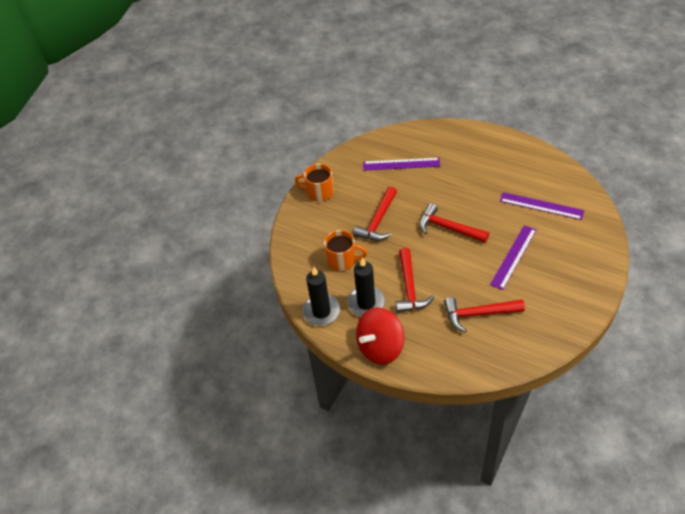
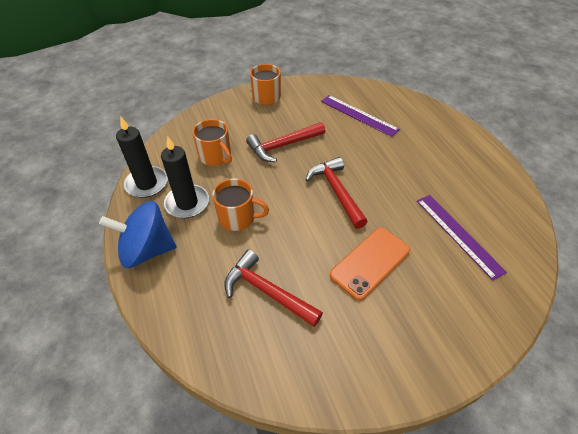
camera: 35 degrees right, 0 degrees up
(380, 347) = (147, 250): red spinning top -> blue spinning top
(409, 288) = (238, 217): red hammer -> orange mug
(513, 256) = (370, 262): purple ruler -> orange phone

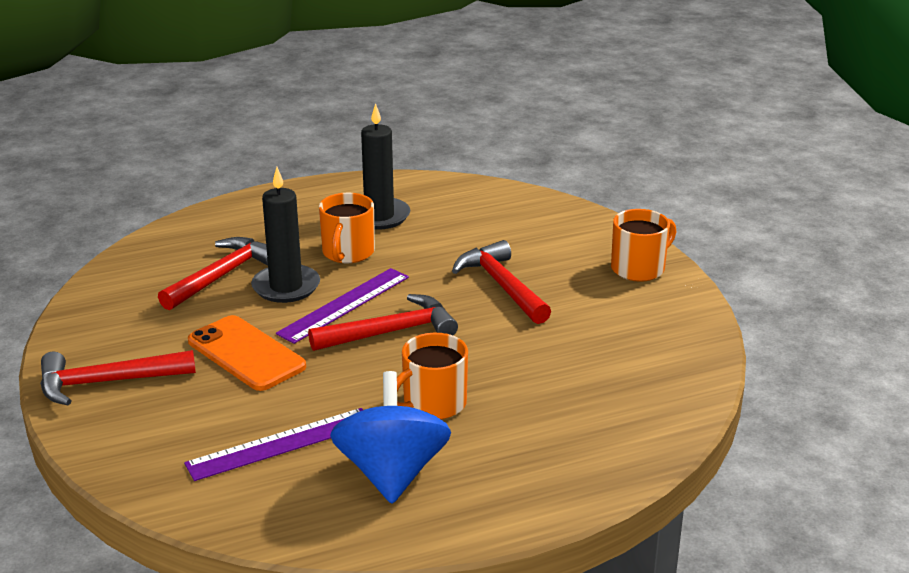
camera: 90 degrees right, 20 degrees down
(147, 184) = (418, 187): black candle -> black candle (286, 287)
(147, 250) = (304, 198): blue spinning top -> blue spinning top (392, 473)
(215, 156) = (475, 231): orange mug -> orange mug (433, 404)
(358, 115) = (598, 366): purple ruler -> purple ruler (344, 305)
(420, 346) = (107, 382): none -> red hammer

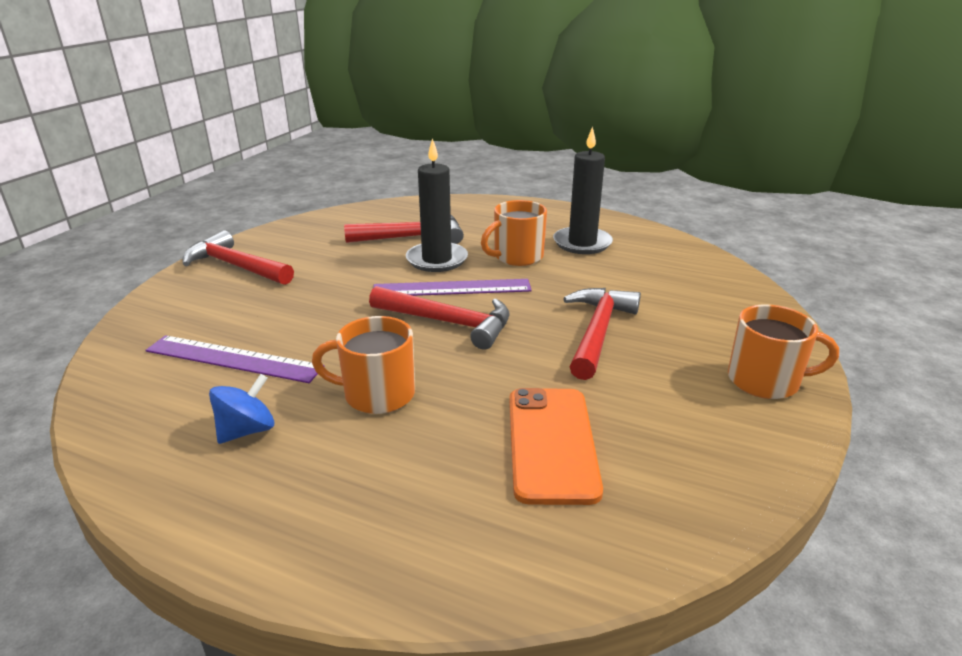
camera: 45 degrees right, 0 degrees up
(246, 354) = (333, 288): orange phone -> orange phone (551, 443)
(392, 473) = (247, 430): blue spinning top -> blue spinning top, size x0.53

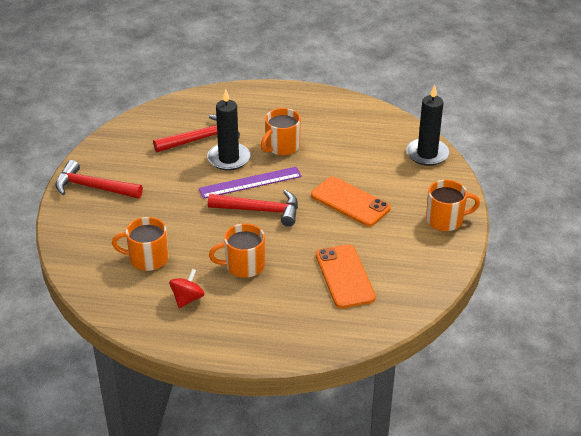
camera: 15 degrees left, 10 degrees up
(233, 359) = (147, 258): purple ruler -> orange mug
(247, 430) = (187, 299): blue spinning top -> red spinning top
(582, 243) = (321, 126): black candle -> black candle (427, 154)
(597, 332) = (350, 202): red hammer -> orange phone

